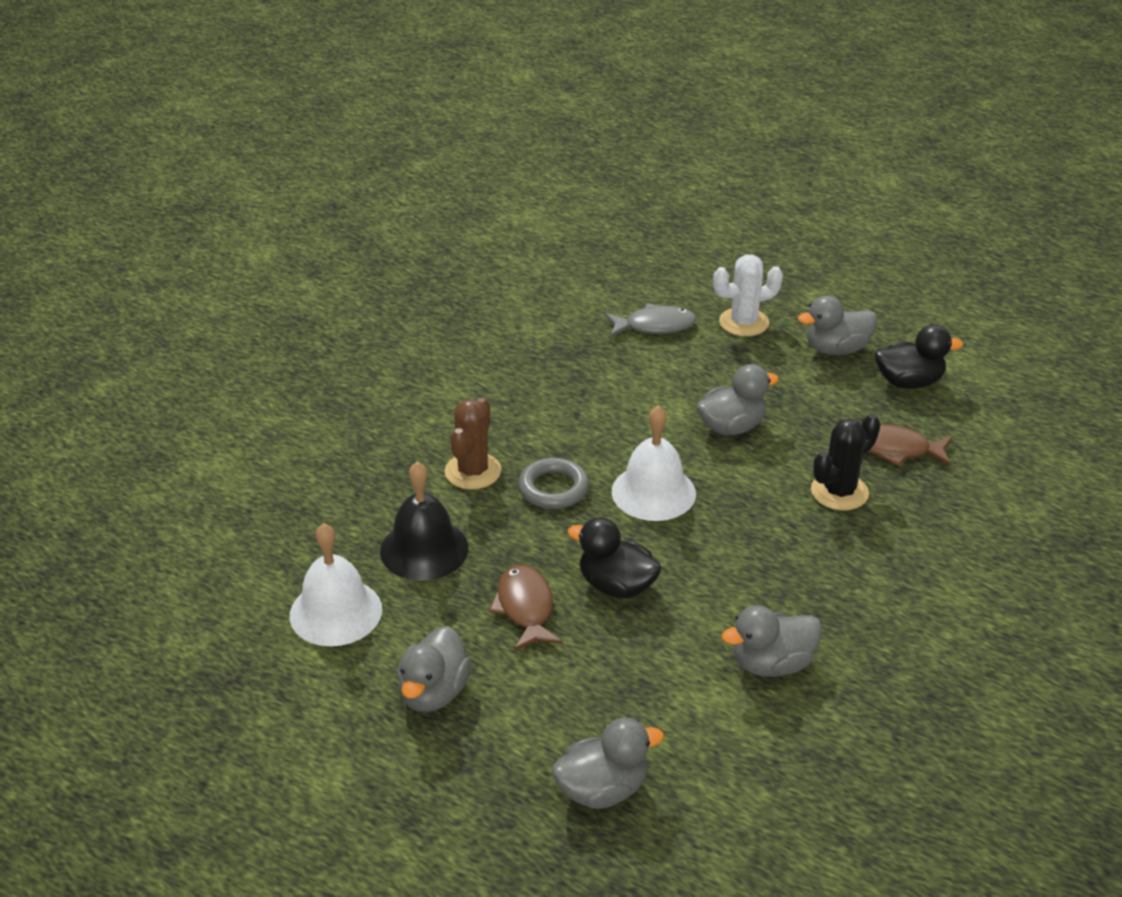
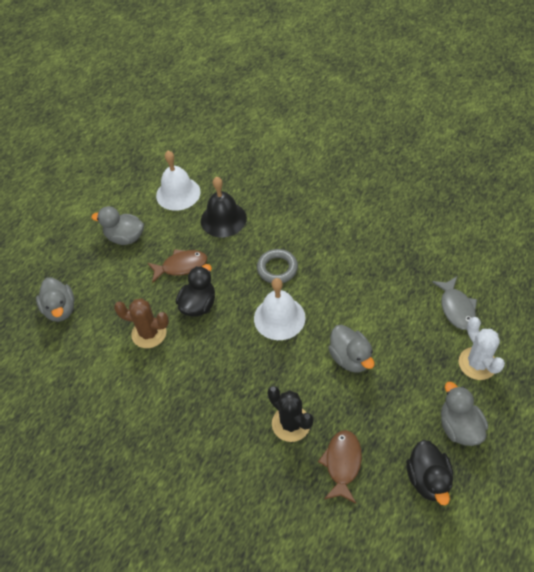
camera: 90 degrees right, 15 degrees up
(473, 471) = (287, 230): brown cactus -> brown cactus (149, 333)
(771, 664) = (138, 382): grey duck -> none

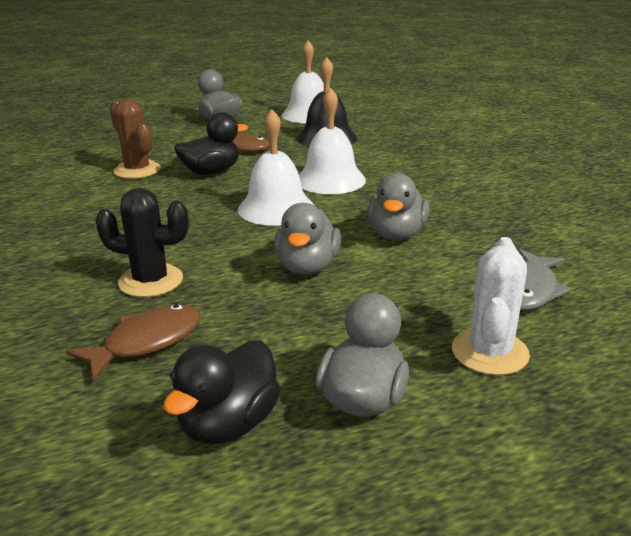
camera: 35 degrees right, 25 degrees down
(60, 309) = (98, 135): grey duck -> grey duck (396, 234)
(277, 268) = (330, 180): grey ring -> white bell
(291, 424) = (151, 281): black cactus -> black cactus turned 75 degrees counterclockwise

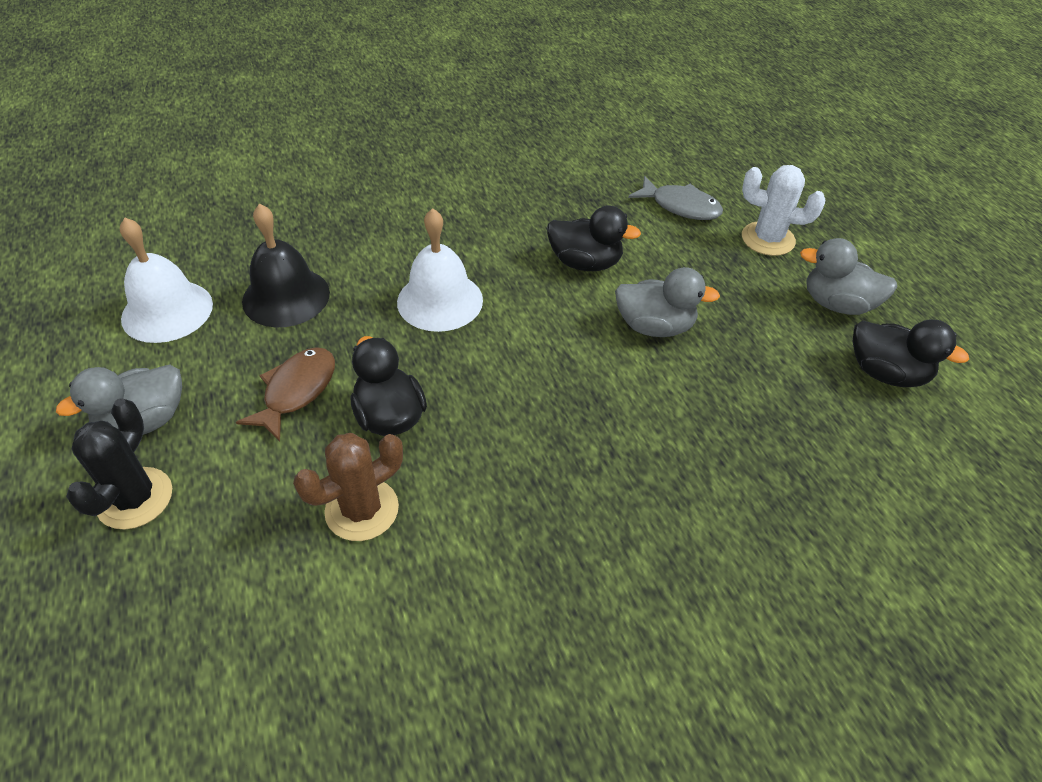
camera: 90 degrees left, 20 degrees up
(146, 342) = (801, 434): brown fish -> none
(151, 281) = (695, 446): black cactus -> black cactus (135, 498)
(276, 208) = (518, 349): white bell -> none
(396, 234) = (585, 263): grey duck -> black duck

